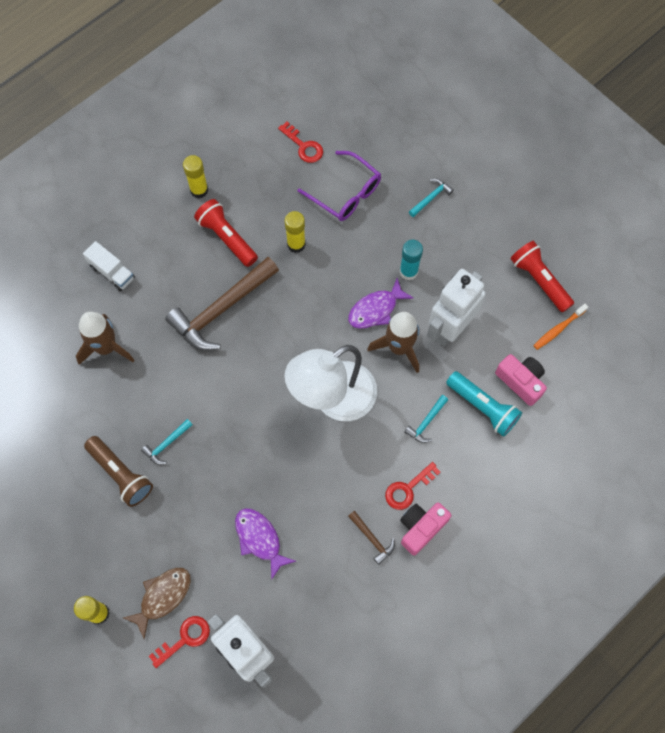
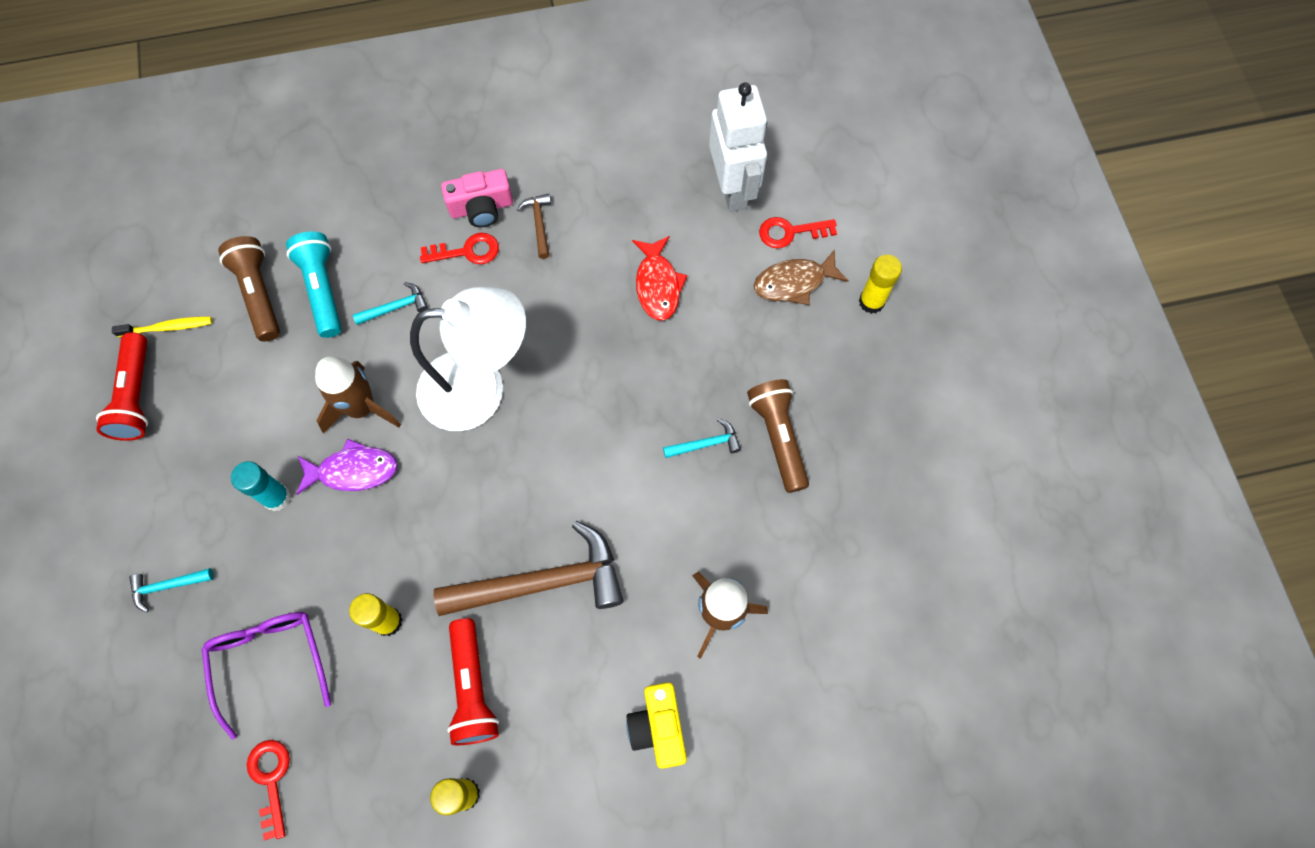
camera: 150 degrees left, 0 degrees up
(112, 272) = (658, 727): white truck -> yellow camera
(259, 539) = (658, 285): purple fish -> red fish
(450, 328) = (286, 398): white robot -> none
(521, 381) = (259, 294): pink camera -> brown flashlight
(558, 329) = (168, 327): orange toothbrush -> yellow toothbrush

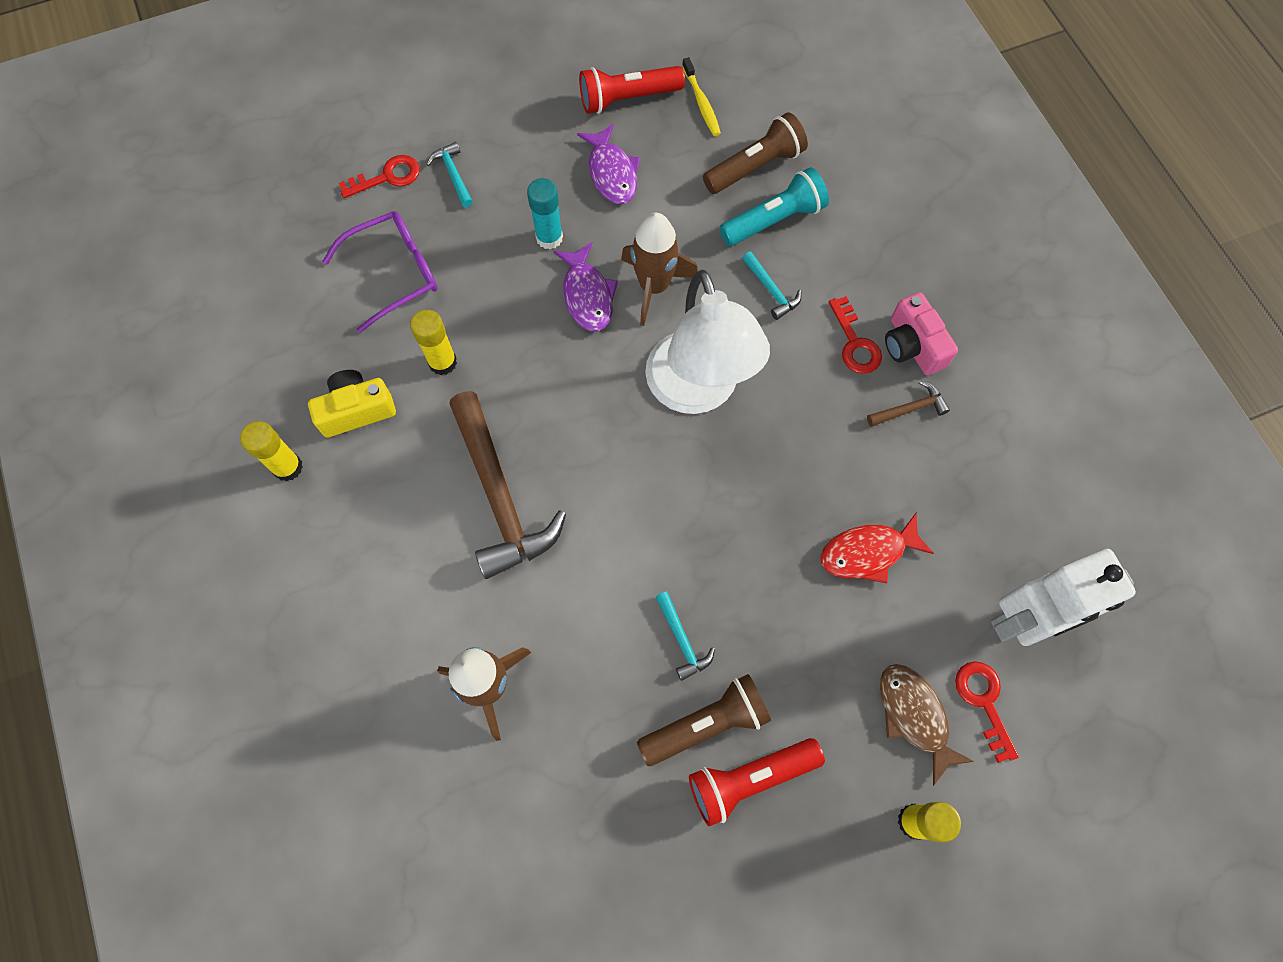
camera: 80 degrees right, 0 degrees up
(221, 425) = (612, 173): none -> purple fish
(271, 780) = (291, 302): red key -> red key (387, 177)
(472, 688) = (387, 452): red flashlight -> red flashlight (749, 779)
(658, 727) = (364, 640): yellow camera -> yellow camera (356, 410)

